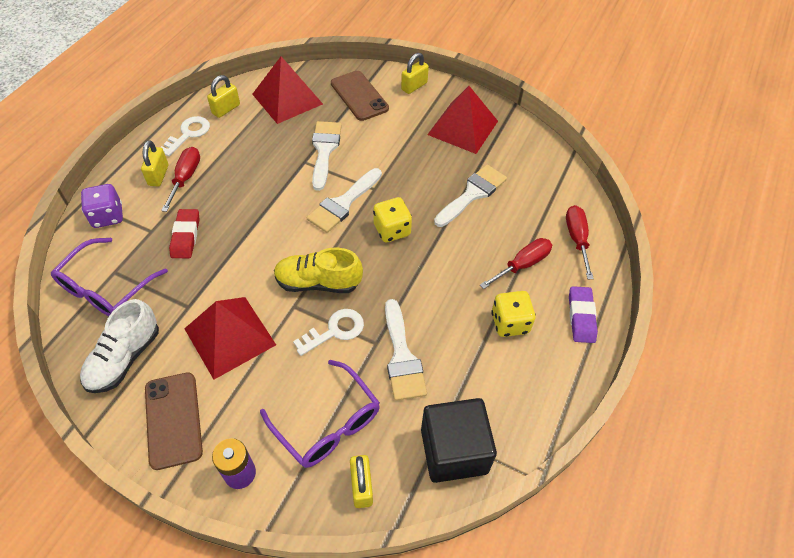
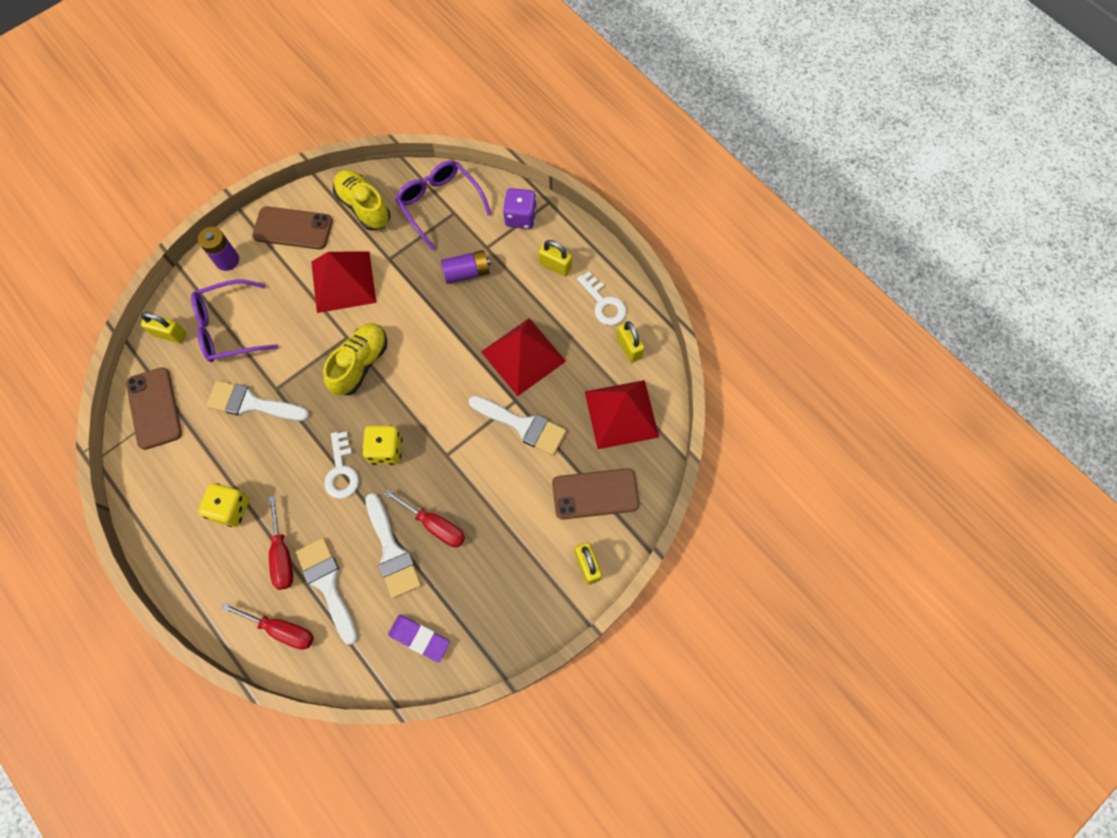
camera: 115 degrees right, 15 degrees up
(124, 358) = (363, 207): white shoe -> yellow shoe
(185, 178) = (541, 288): red screwdriver -> red screwdriver (435, 525)
(185, 236) = (467, 272): red eraser -> purple battery
(335, 331) = (305, 360): white key -> white key (341, 471)
(343, 203) = (441, 417): white brush -> white brush (327, 584)
(454, 451) = (154, 408): black cube -> brown phone
(463, 127) = (493, 590): red pyramid -> red pyramid (523, 356)
(581, 317) = (200, 578): purple eraser -> purple eraser (419, 638)

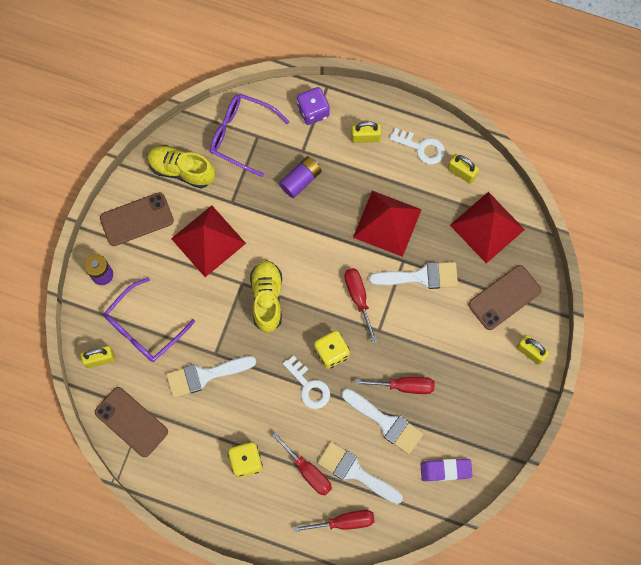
camera: 30 degrees left, 5 degrees up
(447, 412) = (358, 298): none -> red screwdriver

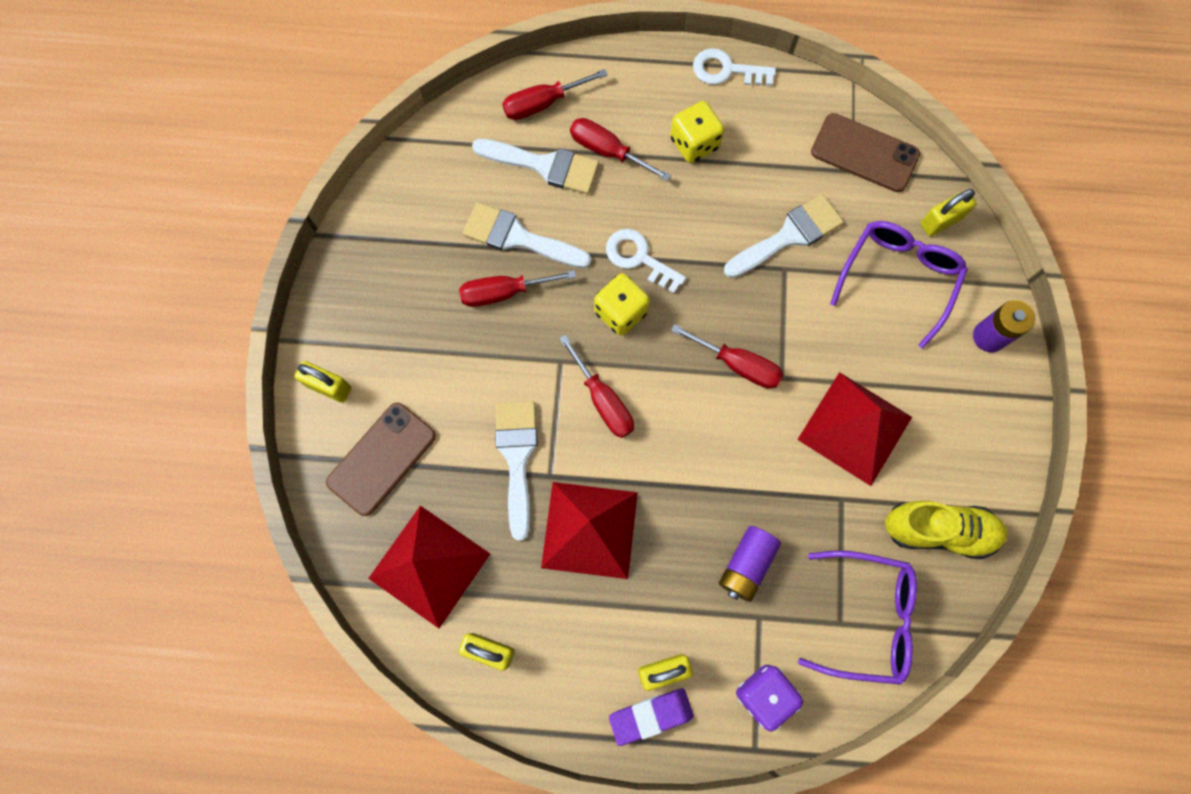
camera: 165 degrees right, 0 degrees up
(136, 219) = (974, 432): brown phone -> none
(267, 298) = (737, 364): yellow shoe -> red screwdriver
(420, 276) = (517, 458): white brush -> white brush turned 105 degrees clockwise
(421, 147) = (565, 677): white key -> white key (726, 70)
(445, 470) = (421, 197): purple eraser -> purple eraser (651, 716)

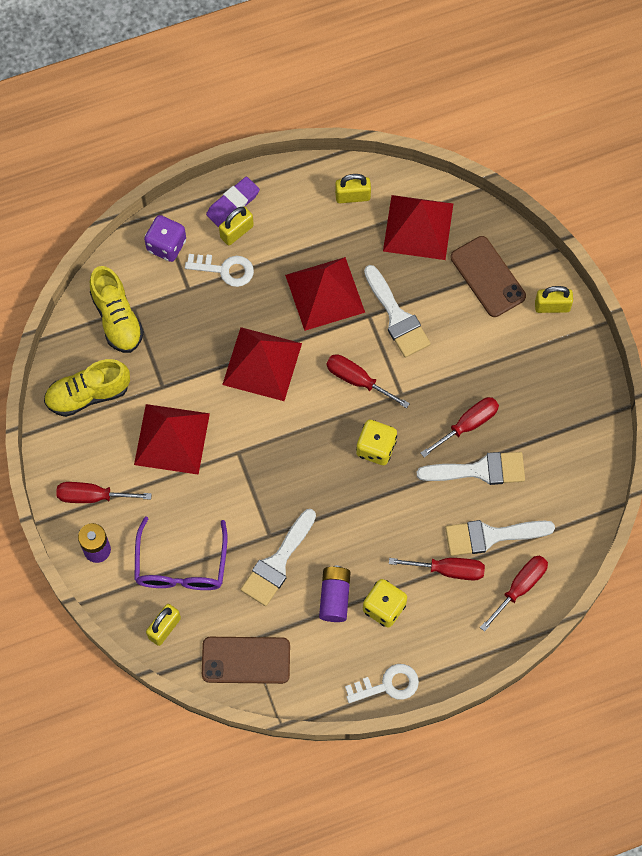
camera: 155 degrees right, 5 degrees down
(382, 459) = (487, 277): brown phone -> brown phone turned 45 degrees counterclockwise
(639, 258) = (382, 494): white key -> white key (225, 269)
(707, 473) = (262, 363): none -> red pyramid
(737, 364) = (274, 447): red screwdriver -> red screwdriver (92, 496)
(746, 565) = (210, 316): purple battery -> purple battery (334, 597)
(867, 618) = (117, 318): purple glasses -> yellow shoe

